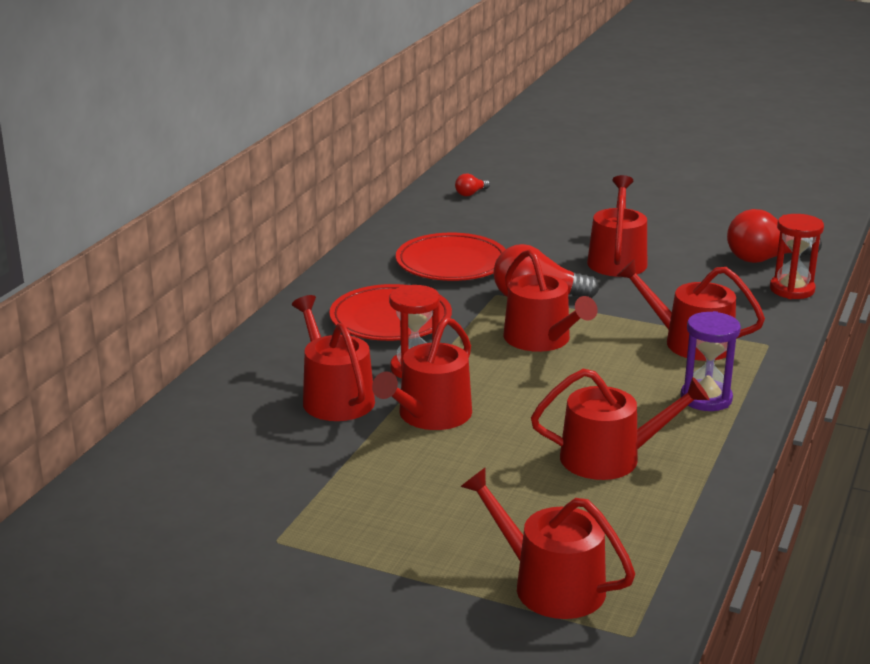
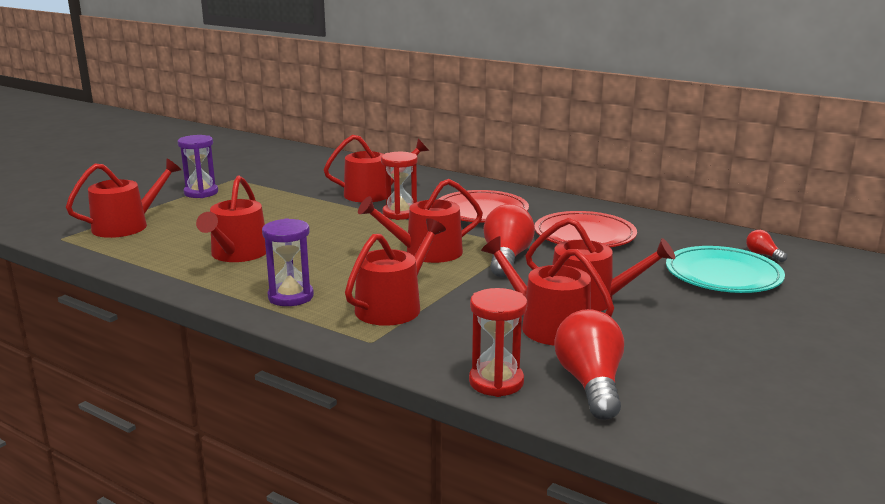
camera: 100 degrees right, 5 degrees down
(364, 556) = (201, 193): none -> purple hourglass
(430, 416) = (333, 213): red watering can -> red watering can (547, 326)
(529, 210) = (723, 275): none -> turquoise plate

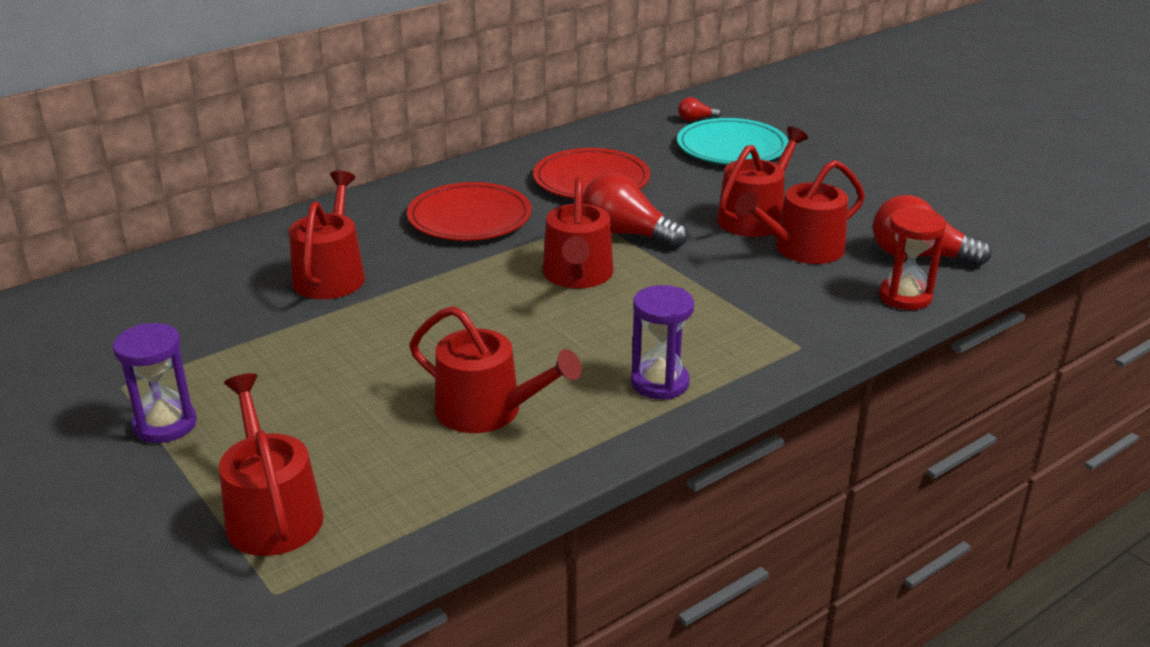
camera: 70 degrees left, 10 degrees up
(393, 306) = (720, 320): red watering can -> none
(400, 213) = (429, 269): red hourglass -> none

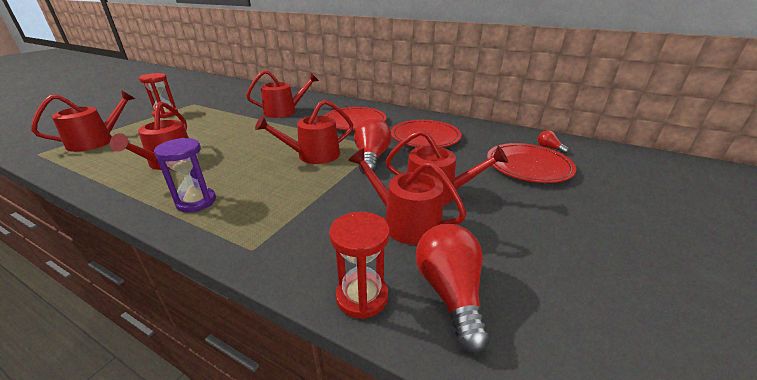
camera: 65 degrees right, 0 degrees up
(165, 425) = (165, 114): purple hourglass -> red hourglass
(731, 148) = (528, 166): turquoise plate -> red plate

